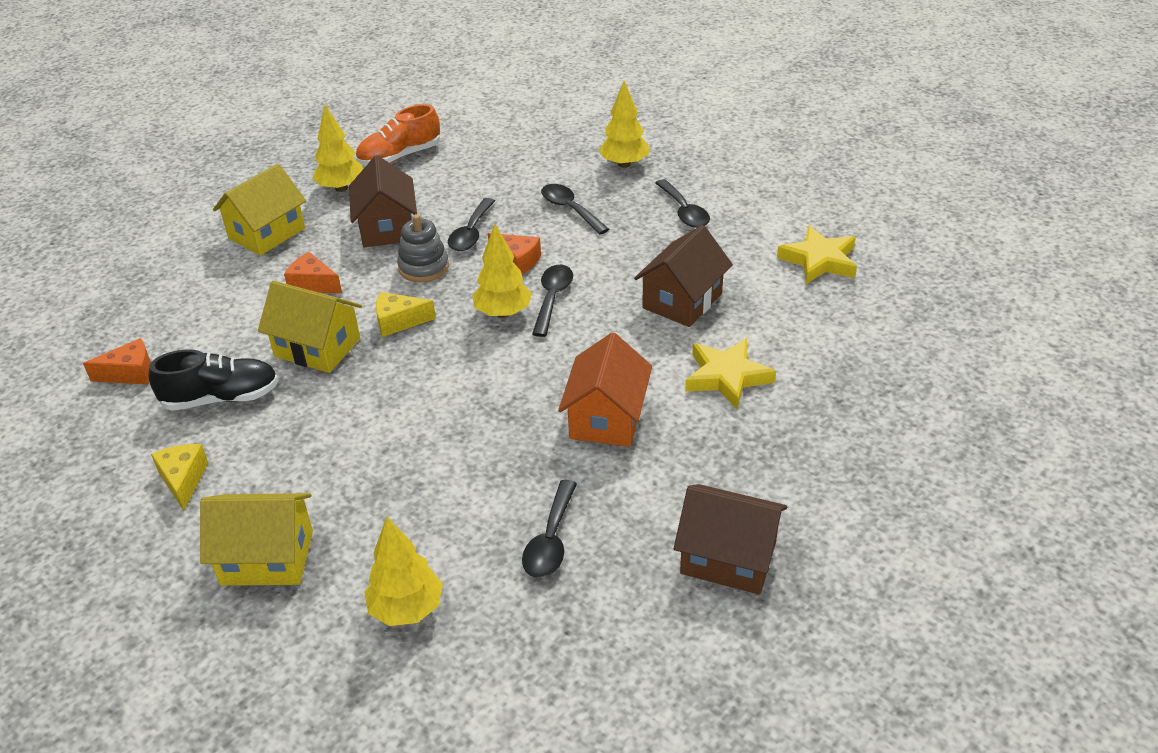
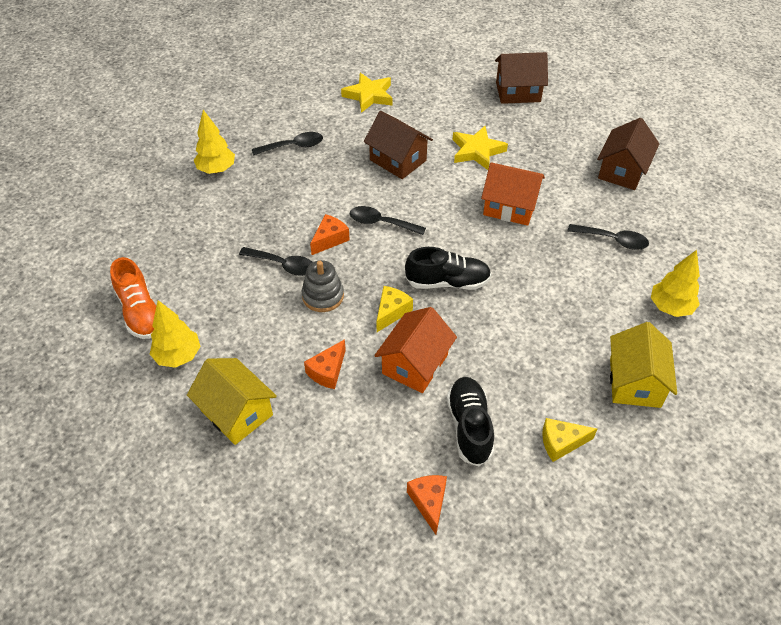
camera: 85 degrees left, 10 degrees up
(317, 347) = (415, 364): yellow house -> orange house
(387, 228) = (257, 320): brown house -> brown house (518, 92)
(399, 322) = (391, 312): yellow cheese -> yellow cheese turned 150 degrees counterclockwise
(450, 365) = (447, 282): none -> black shoe
(503, 313) = (392, 250): yellow tree -> none
(570, 209) = (269, 205): black spoon -> none

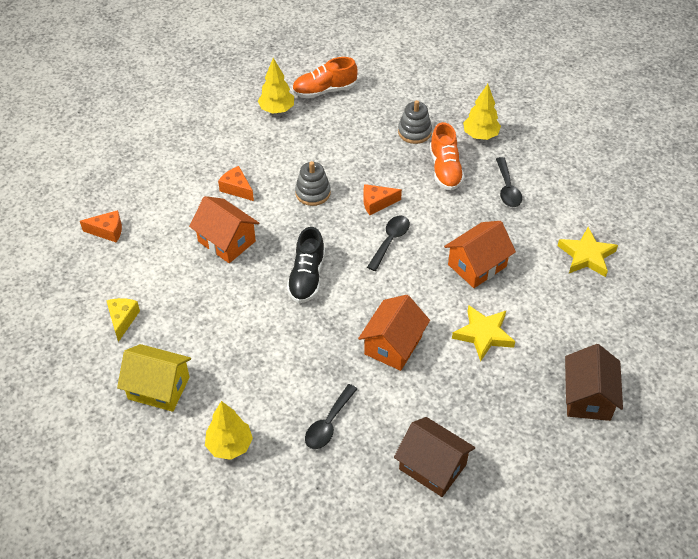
camera: 100 degrees right, 0 degrees up
(214, 221) = (414, 132): none -> grey stacking toy
(236, 412) = (217, 138): yellow house -> none
(271, 192) = (445, 169): none -> orange shoe
(283, 265) = (353, 171): black spoon -> none
(329, 239) = (377, 203): orange cheese -> orange cheese turned 120 degrees clockwise
(391, 312) = (284, 234): yellow cheese -> none
(398, 160) = (477, 265): brown house -> orange house
(469, 426) = (158, 265): black shoe -> none

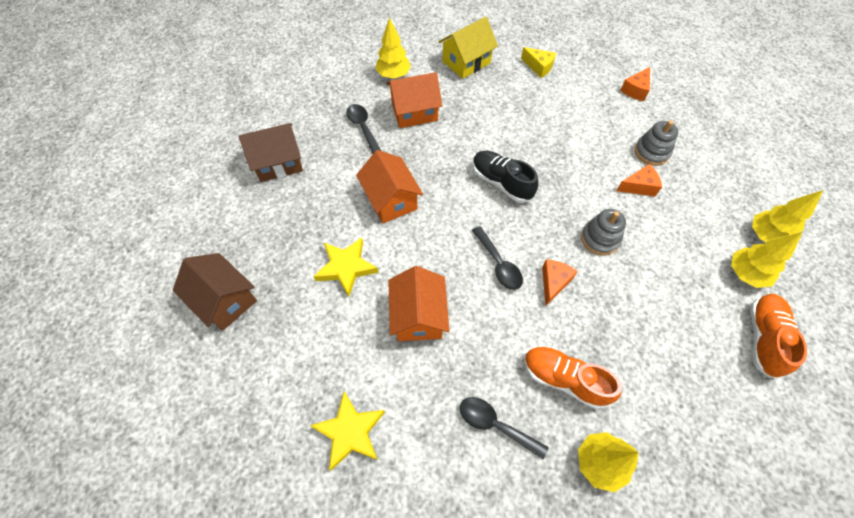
camera: 125 degrees right, 10 degrees up
(226, 241) = (577, 152): orange house -> orange house (414, 112)
(231, 108) = (765, 236): none -> yellow tree
(414, 132) = (643, 388): grey stacking toy -> grey stacking toy (651, 152)

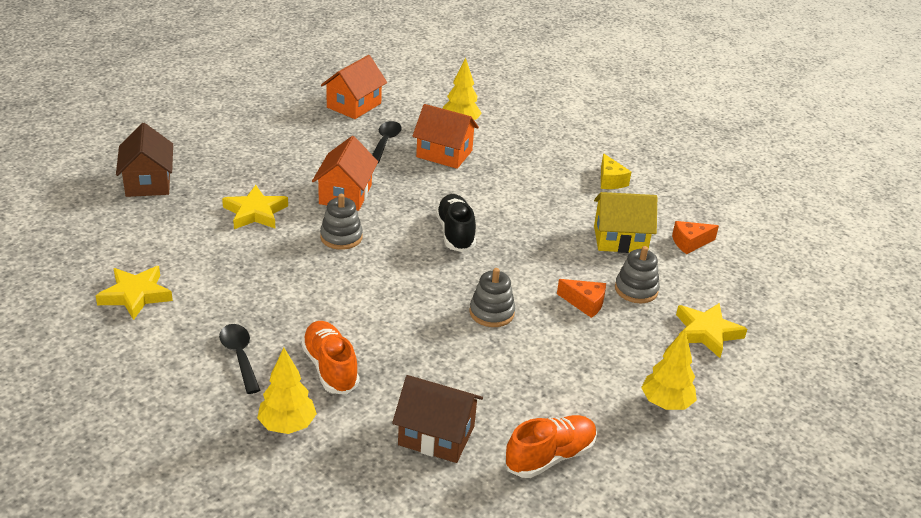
camera: 35 degrees right, 25 degrees down
(278, 163) = (289, 129): brown house -> brown house (436, 436)
(418, 316) = (270, 268): orange house -> orange house (354, 105)
(433, 244) = (341, 237): none -> grey stacking toy
(466, 62) = (541, 145): yellow house -> yellow house (620, 239)
(498, 264) = (377, 277): black spoon -> none
(553, 282) = (407, 313): orange cheese -> none
(721, 159) = (706, 333): none -> yellow star
(745, 274) = (601, 412): yellow tree -> none

